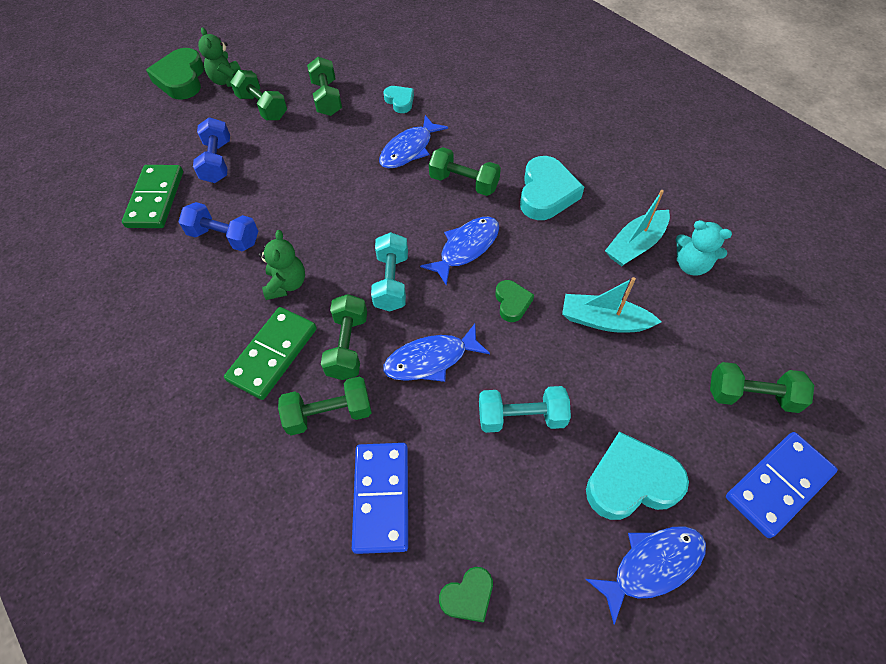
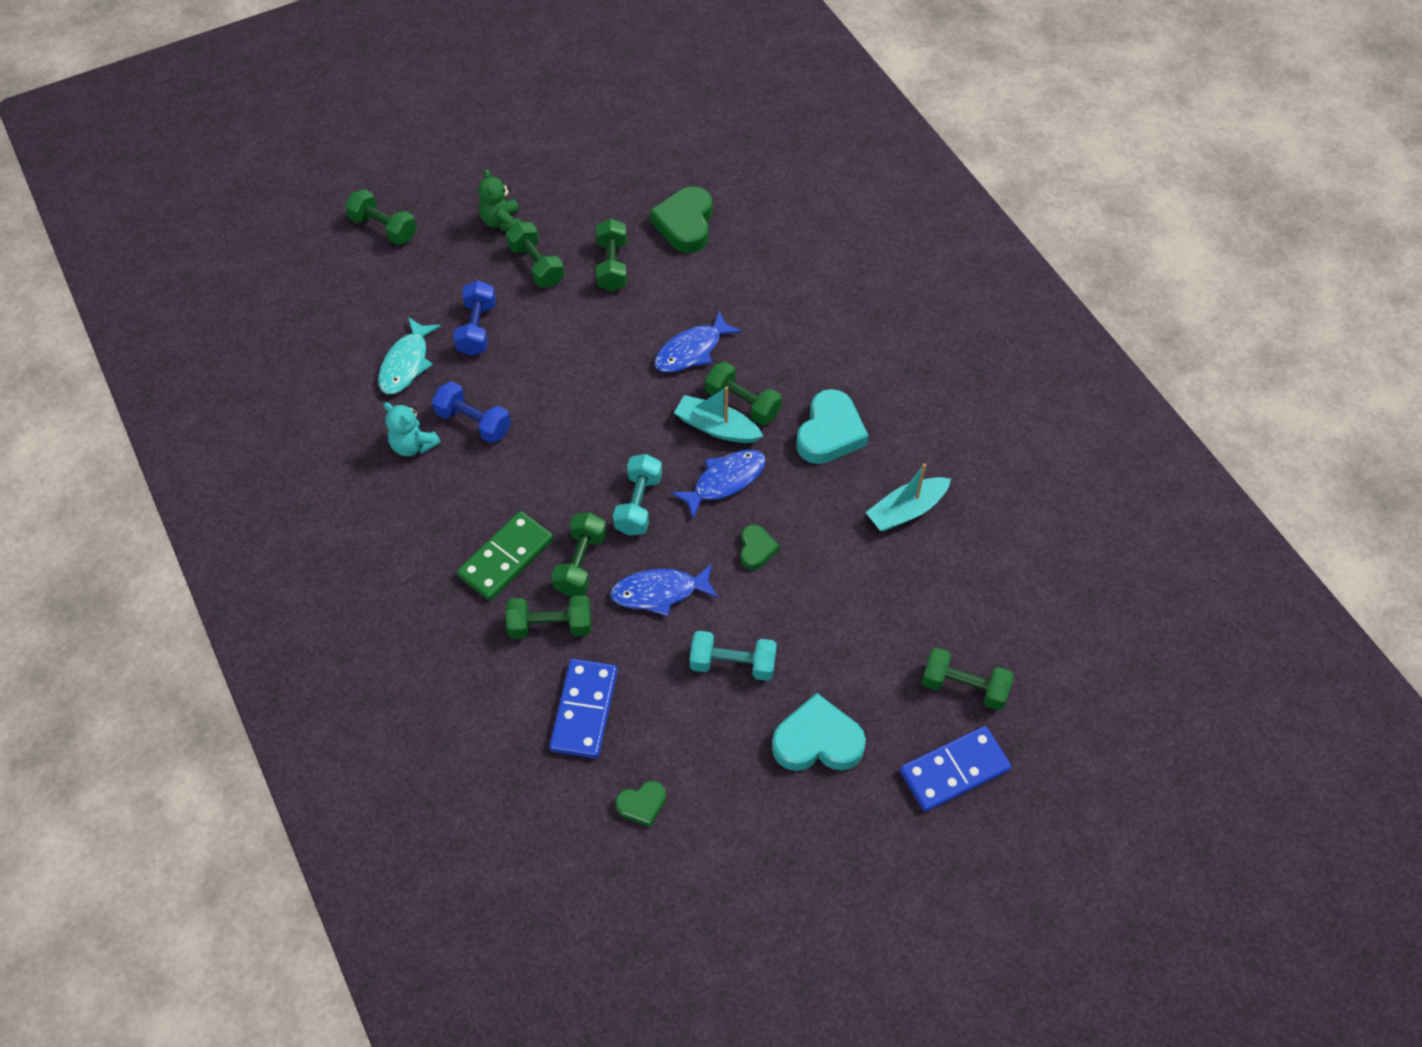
camera: 10 degrees right, 0 degrees up
(126, 100) = (384, 228): none -> green dumbbell
(156, 199) = (406, 363): green domino -> turquoise fish
(181, 79) = (448, 210): green heart -> green heart (685, 224)
(286, 284) = (530, 487): green teddy bear -> none
(400, 101) = (695, 285): turquoise heart -> none
(604, 321) = (844, 586): turquoise boat -> turquoise boat (716, 427)
(652, 566) = (811, 813): blue fish -> none
(691, 265) = (958, 544): turquoise teddy bear -> turquoise teddy bear (413, 445)

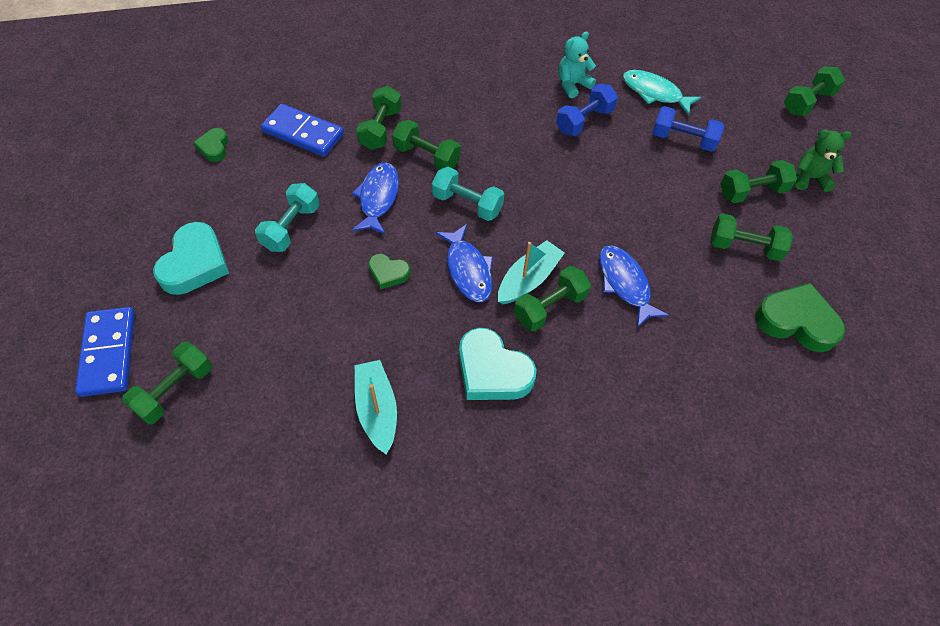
camera: 105 degrees right, 0 degrees up
(506, 558) = (450, 116): green domino -> none

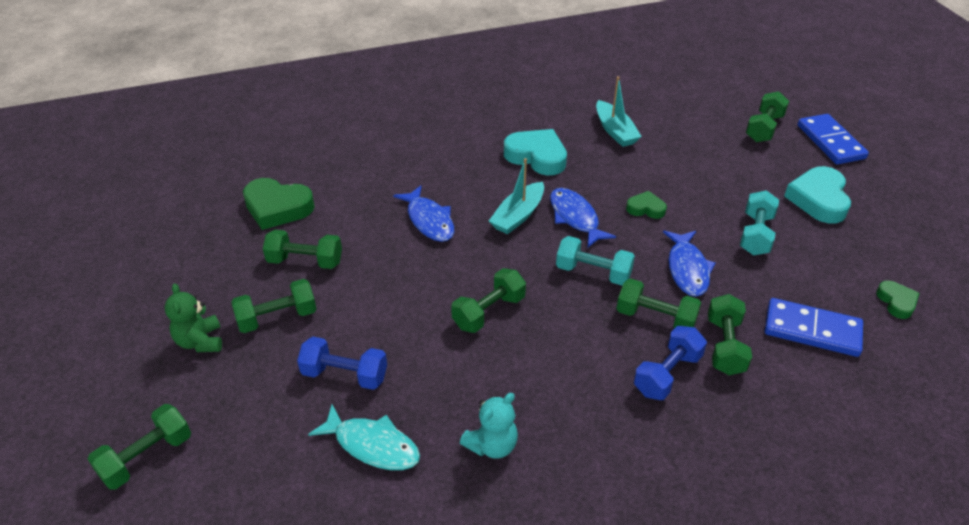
camera: 175 degrees right, 15 degrees down
(550, 307) = (496, 198): green dumbbell -> green dumbbell (489, 312)
(584, 121) = (473, 387): blue dumbbell -> blue dumbbell (667, 374)
(810, 178) = (200, 341): green teddy bear -> green teddy bear turned 75 degrees clockwise

